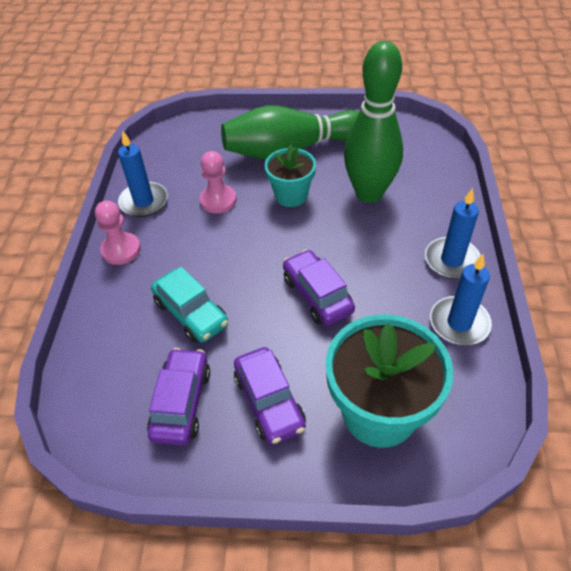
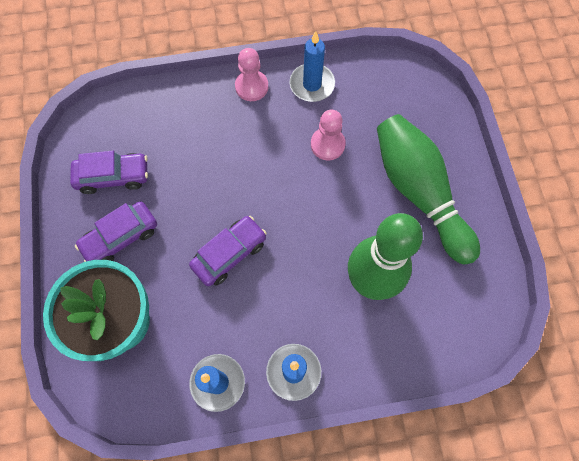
camera: 75 degrees right, 20 degrees up
(191, 313) = (194, 159): turquoise car -> none
(291, 195) = (350, 207): turquoise flower pot -> none

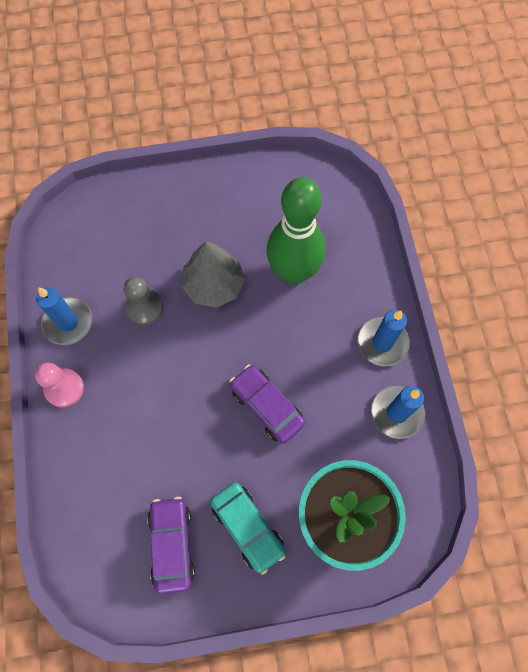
camera: 90 degrees left, 0 degrees up
(120, 237) = (247, 527): purple car -> turquoise car
(327, 144) = (145, 307): pink pawn -> grey pawn
(353, 204) = (214, 284): none -> grey tree
(419, 193) = (203, 224): green bowling pin -> none

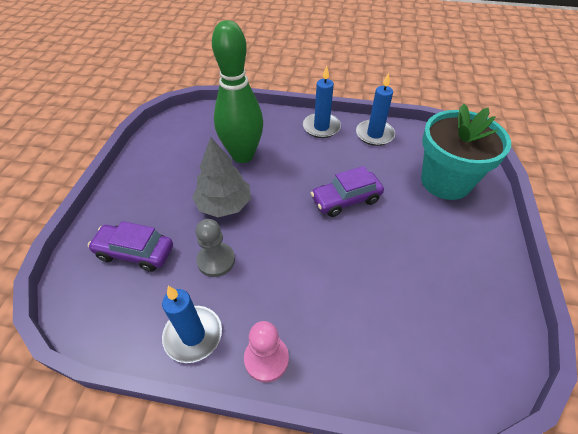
camera: 70 degrees left, 20 degrees down
(172, 544) = (454, 299): purple car -> purple car (135, 252)
(247, 527) = (445, 239): turquoise car -> none

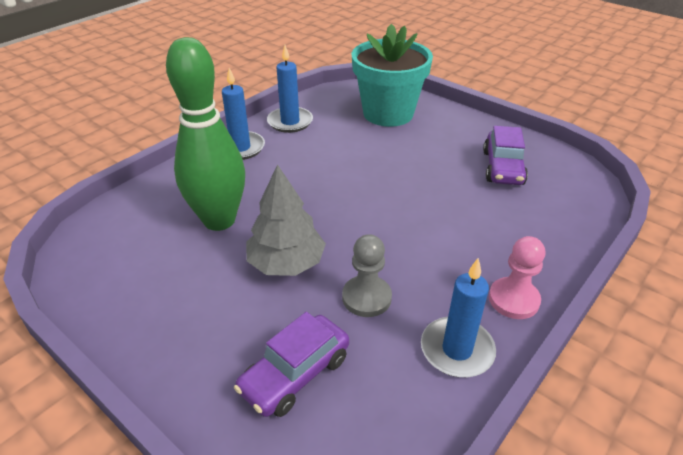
camera: 60 degrees left, 10 degrees down
(346, 199) = (359, 174): purple car -> purple car (502, 168)

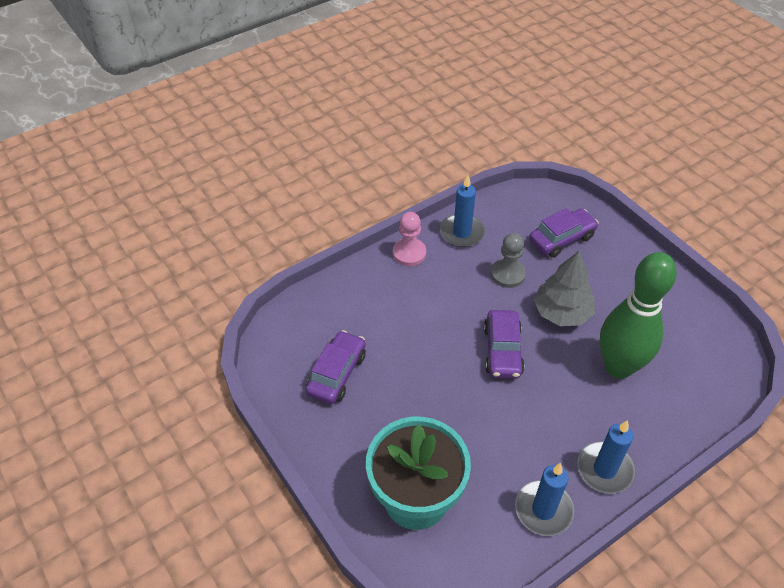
camera: 165 degrees left, 10 degrees up
(349, 212) = (502, 351): none -> purple car

